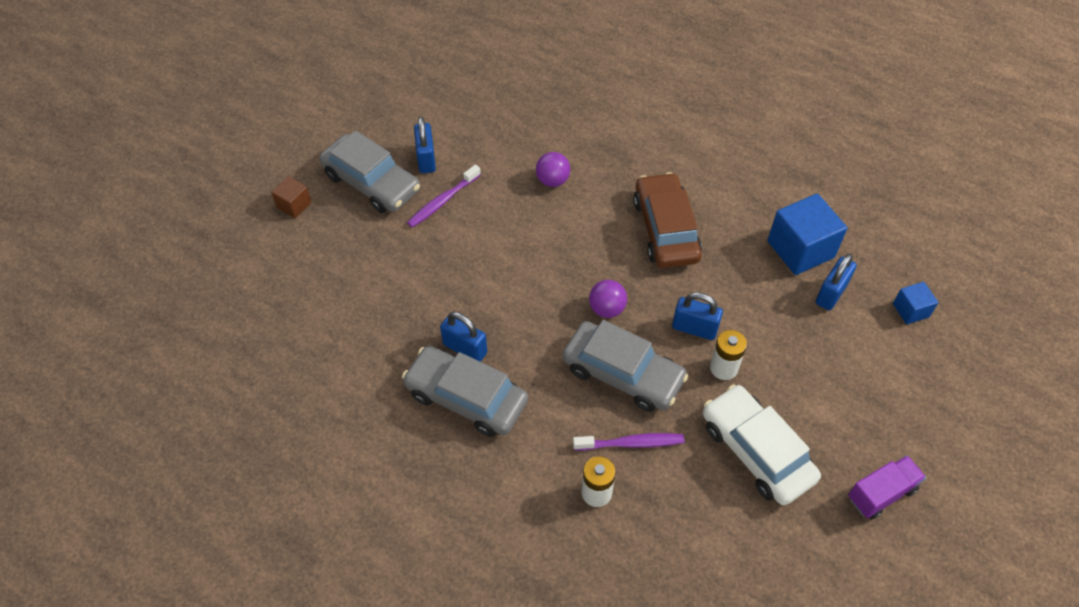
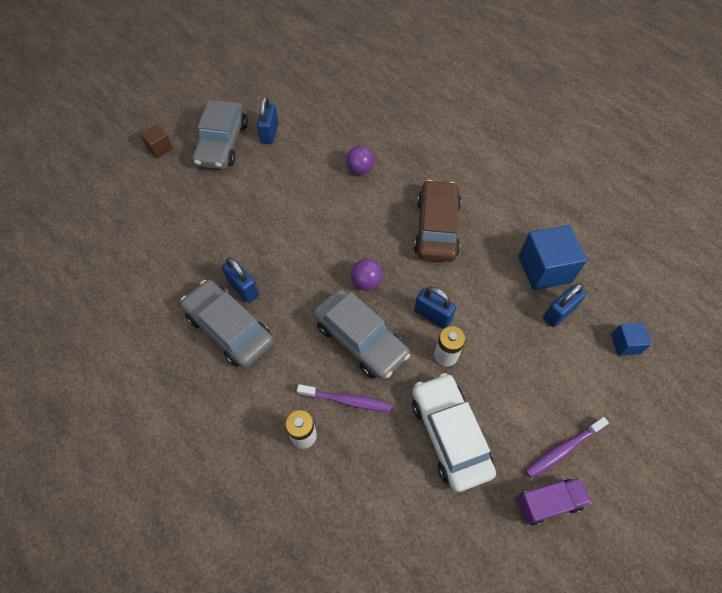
camera: 15 degrees right, 5 degrees up
(371, 182) = (222, 143): grey car -> grey car turned 45 degrees clockwise
(443, 201) = (270, 168): purple toothbrush -> purple toothbrush (563, 449)

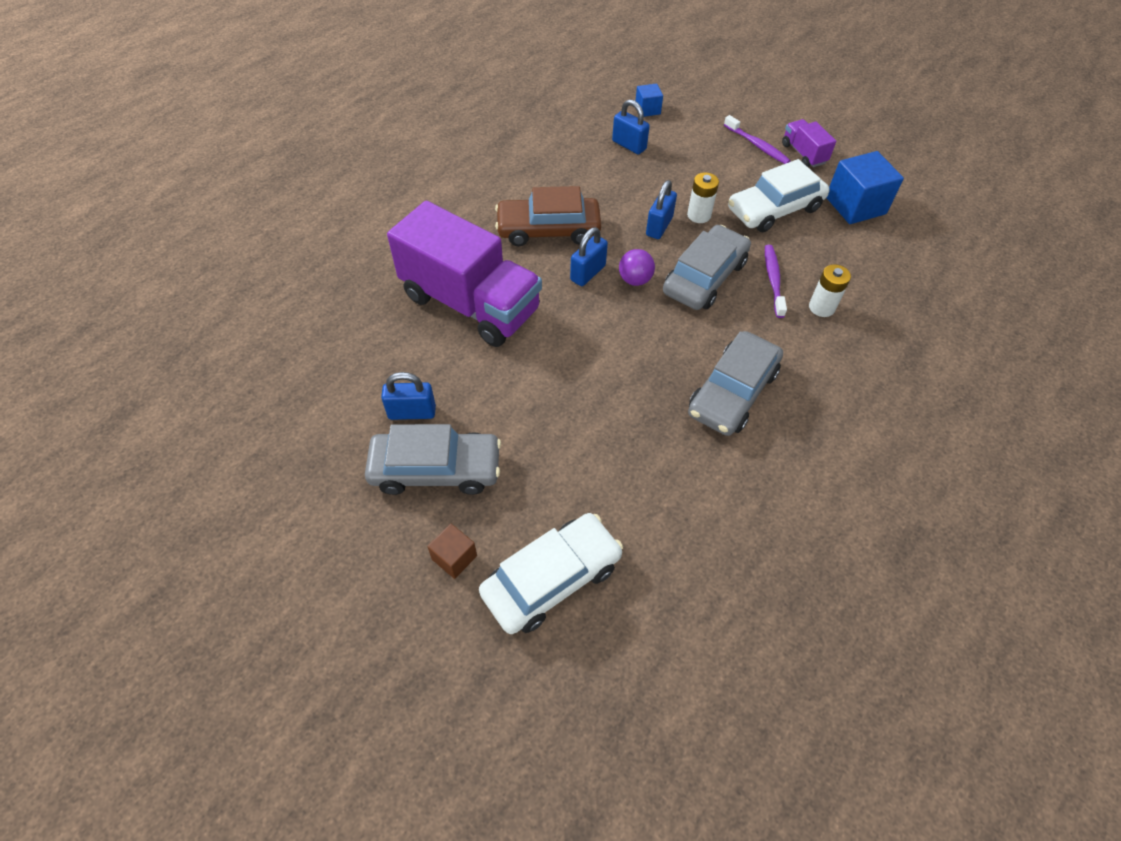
camera: 100 degrees left, 5 degrees down
(126, 192) = (552, 579): none -> white car
(243, 288) = (676, 390): blue padlock -> blue padlock (588, 273)
(360, 170) = (471, 303): purple ball -> purple truck
(544, 269) = (582, 153): blue cube -> blue cube (855, 205)

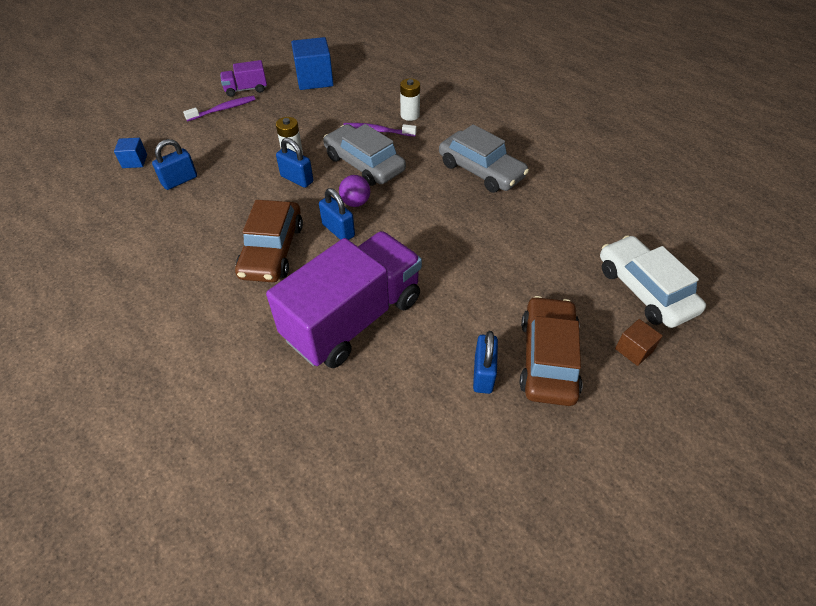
camera: 80 degrees left, 5 degrees down
(436, 469) = (548, 358): grey car -> brown car
(774, 209) = (302, 115): white car -> none

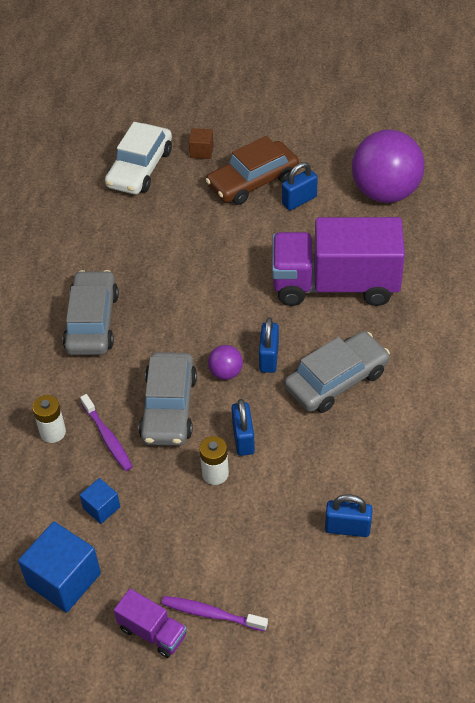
camera: 130 degrees left, 0 degrees up
(135, 161) = (370, 600): blue cube -> blue cube (101, 508)
(272, 250) = (336, 380): brown car -> grey car
(417, 460) = (385, 192): none -> purple ball

